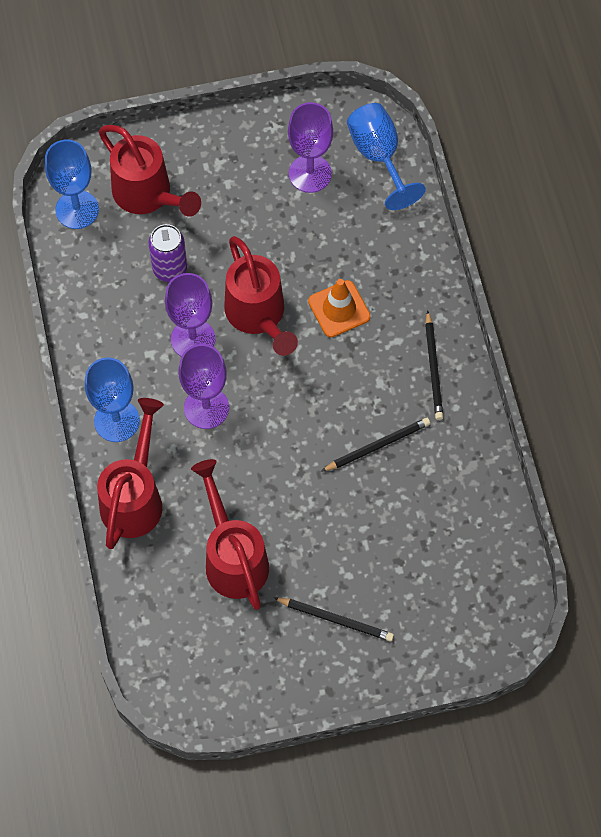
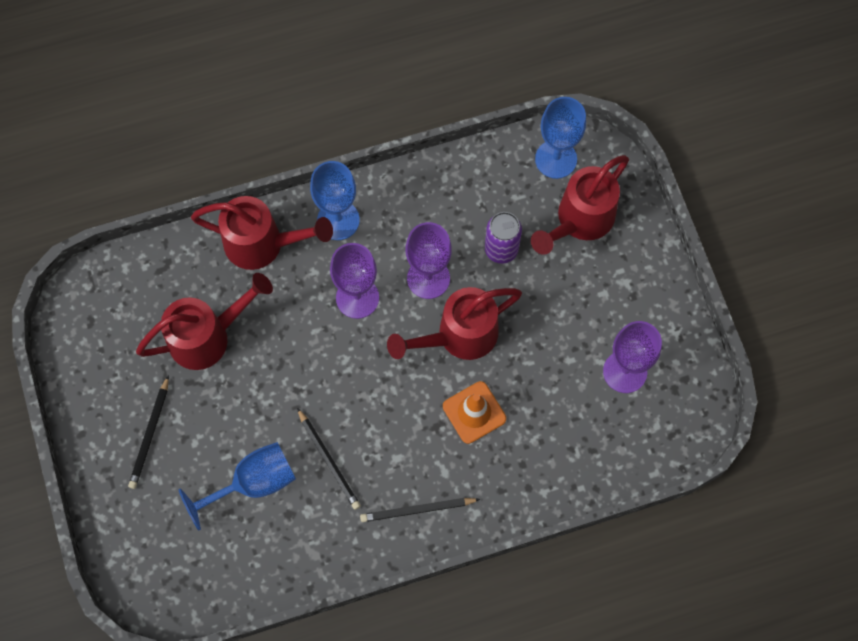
camera: 85 degrees right, 5 degrees up
(378, 156) = (655, 439): blue goblet -> blue goblet (253, 483)

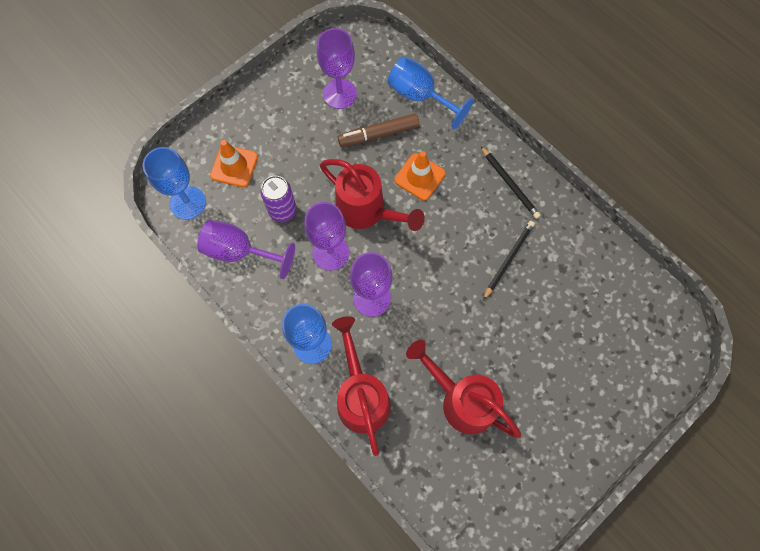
camera: 115 degrees left, 0 degrees up
(150, 435) = (563, 404): black pencil -> none
(253, 483) = (555, 305): blue goblet -> blue goblet (420, 96)
(474, 189) = (239, 251): none -> purple goblet
(550, 392) = (378, 134): none -> brown marker
(580, 221) = (234, 166): red watering can -> orange traffic cone

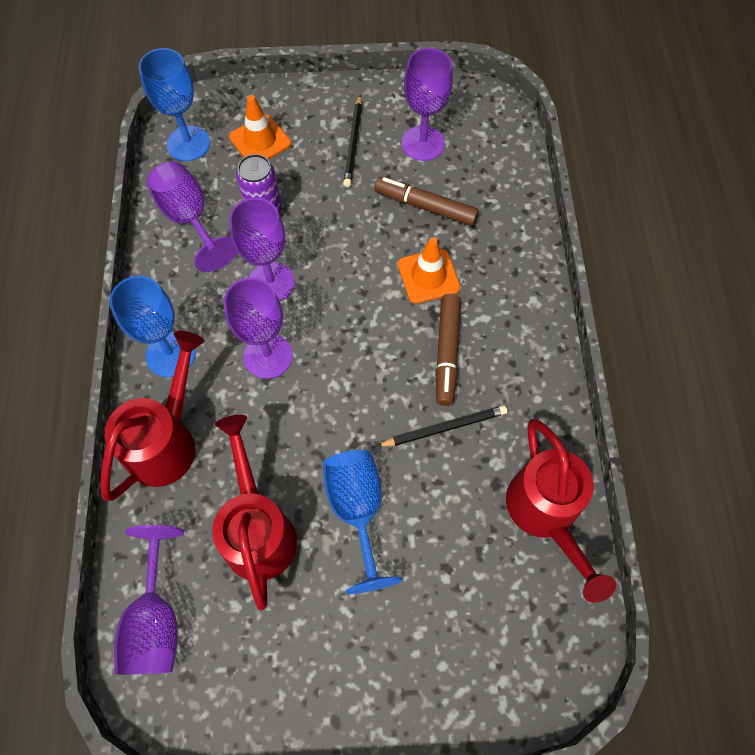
camera: 40 degrees right, 5 degrees down
(367, 211) = (343, 270): red watering can -> red watering can (545, 514)
(420, 96) = (503, 199): blue goblet -> blue goblet (357, 510)
(454, 497) = (156, 620): none -> purple goblet
(471, 215) = (447, 353): none -> brown marker
(510, 184) = (519, 353): black pencil -> black pencil (353, 143)

